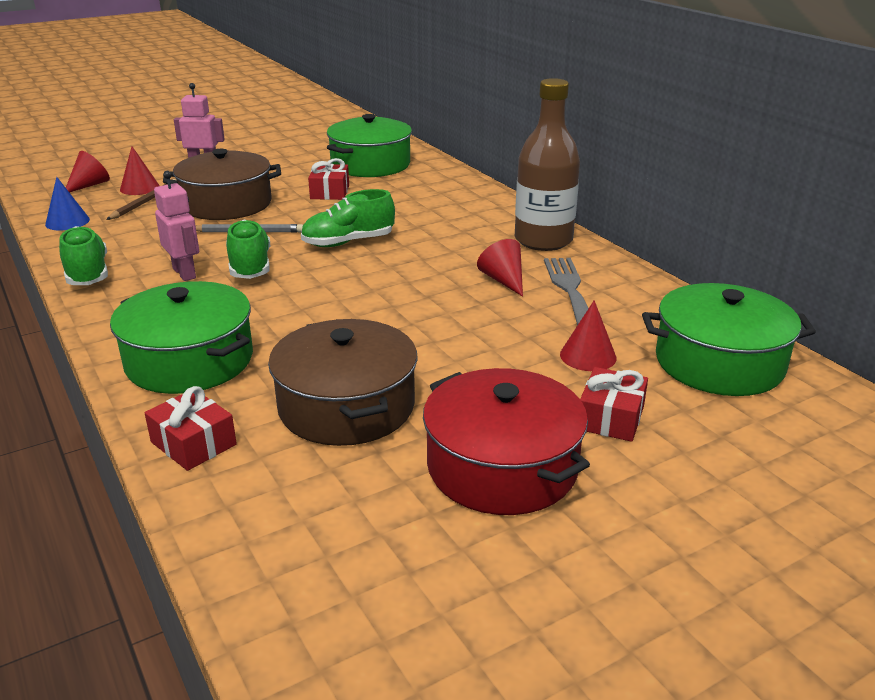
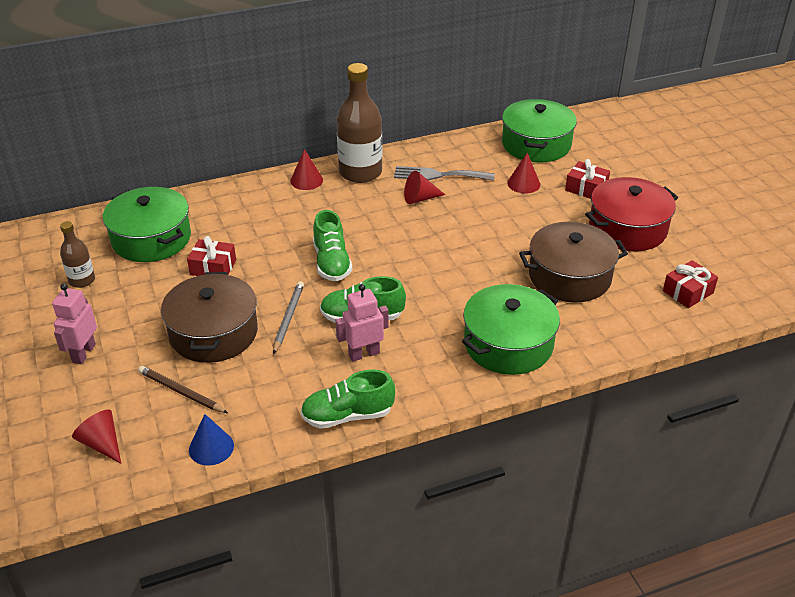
camera: 80 degrees left, 10 degrees up
(139, 188) = (133, 400): red cone -> red cone (306, 180)
(193, 443) = (605, 338): red gift -> red gift (688, 292)
(303, 151) = (82, 280): none -> brown bottle

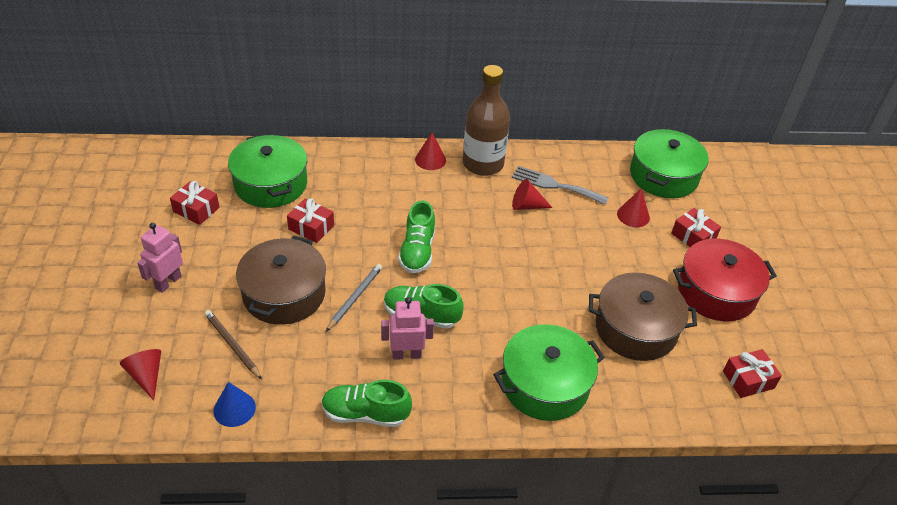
camera: 15 degrees right, 5 degrees up
(82, 280) = (196, 209): brown bottle -> red gift

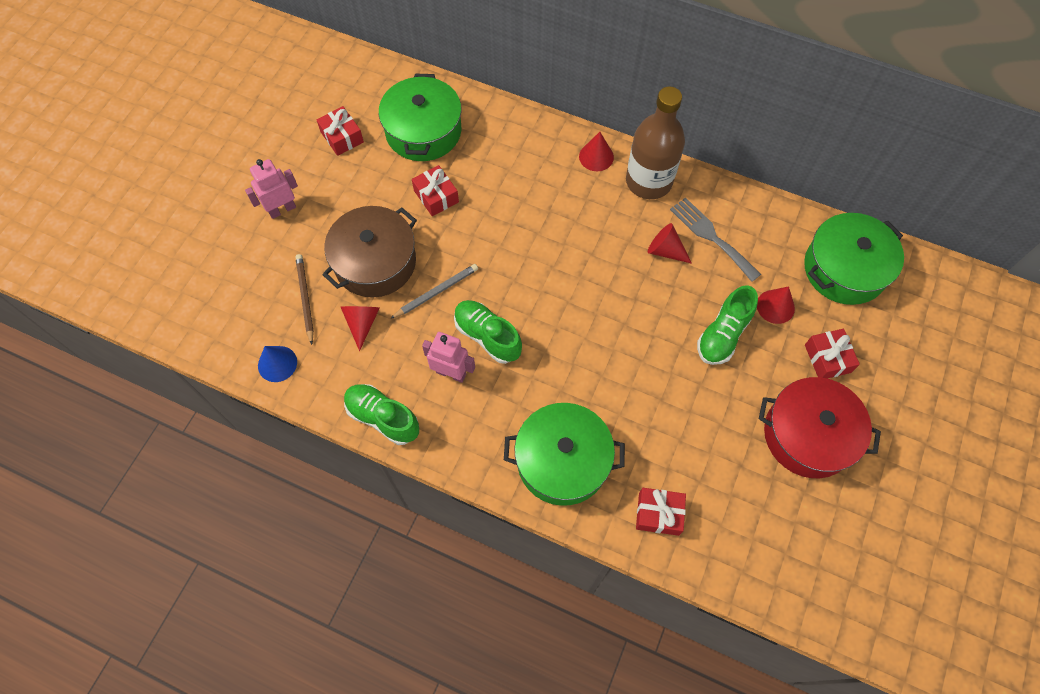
camera: 30 degrees right, 20 degrees up
(146, 376) = (222, 300): red cone -> red cone (362, 323)
(417, 251) = (522, 263): green shoe -> green shoe (723, 335)
(635, 329) = (691, 440): brown pot -> none
(748, 379) = (774, 548): red gift -> red gift (658, 514)

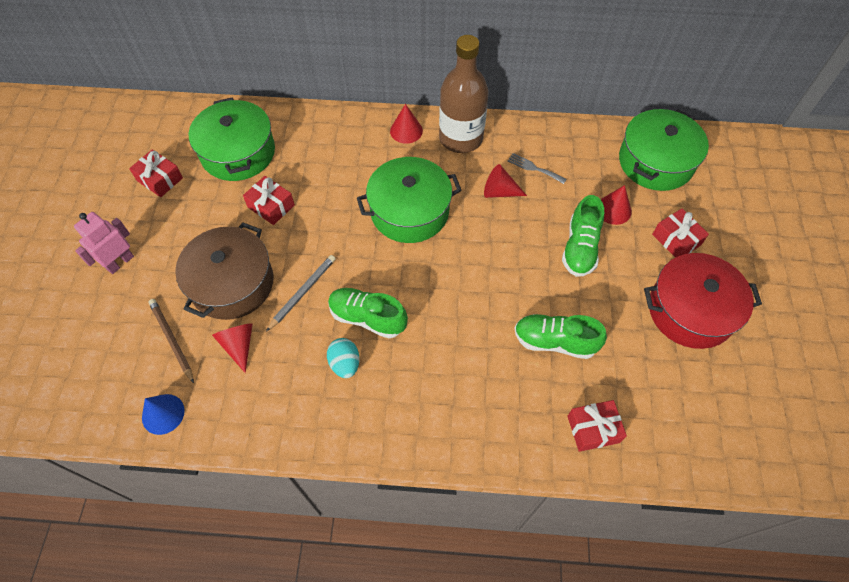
camera: 20 degrees left, 5 degrees down
(383, 418) = (292, 431): green shoe -> green shoe (554, 341)
(451, 373) = (345, 364): pink robot -> turquoise egg
(562, 461) = (484, 411): green pot -> green pot (409, 211)
(711, 236) = (534, 168): grey fork -> grey fork, size x0.59

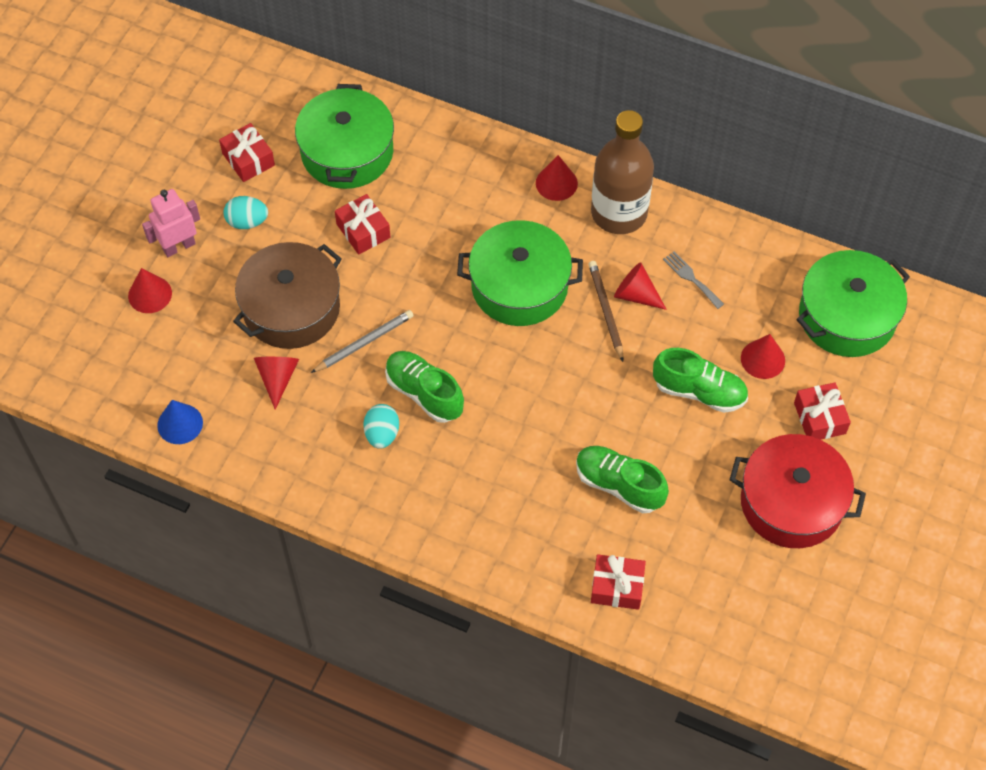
camera: 20 degrees right, 0 degrees up
(105, 309) = (150, 294): none -> red cone
(171, 340) = (210, 350): brown pencil -> brown pencil (605, 311)
(173, 226) = (247, 222): none -> turquoise egg
(580, 248) = (699, 391): green shoe -> green shoe turned 105 degrees counterclockwise

